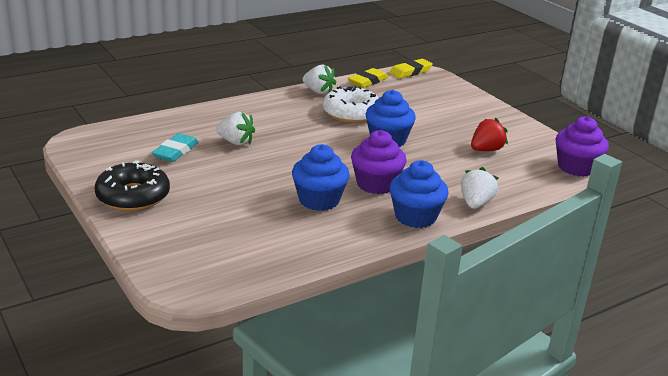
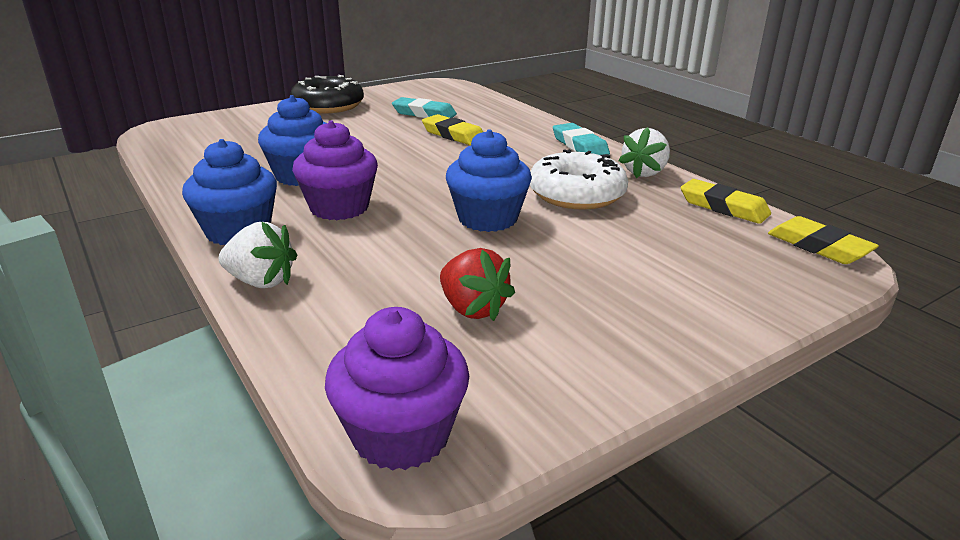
camera: 90 degrees right, 0 degrees up
(236, 142) = (453, 135): white strawberry -> yellow eraser
(268, 103) = (579, 146): none -> turquoise eraser

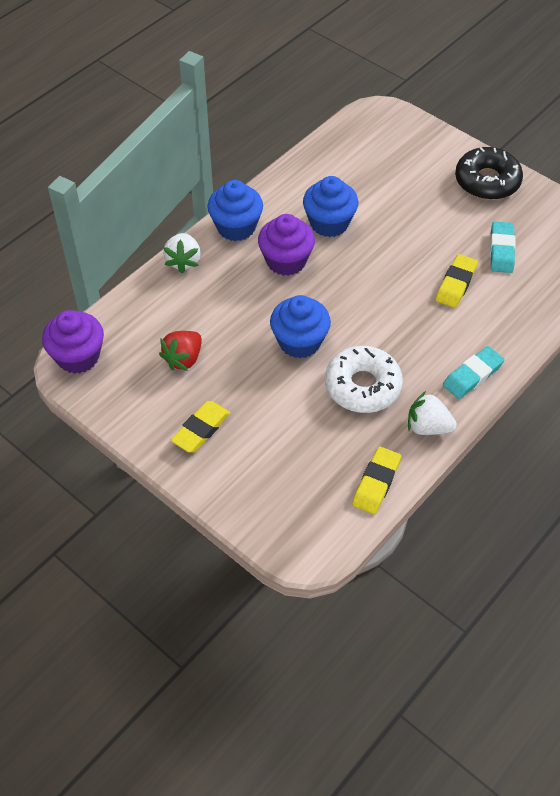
camera: 75 degrees right, 25 degrees up
(818, 246) = (326, 541): yellow eraser -> yellow eraser (201, 429)

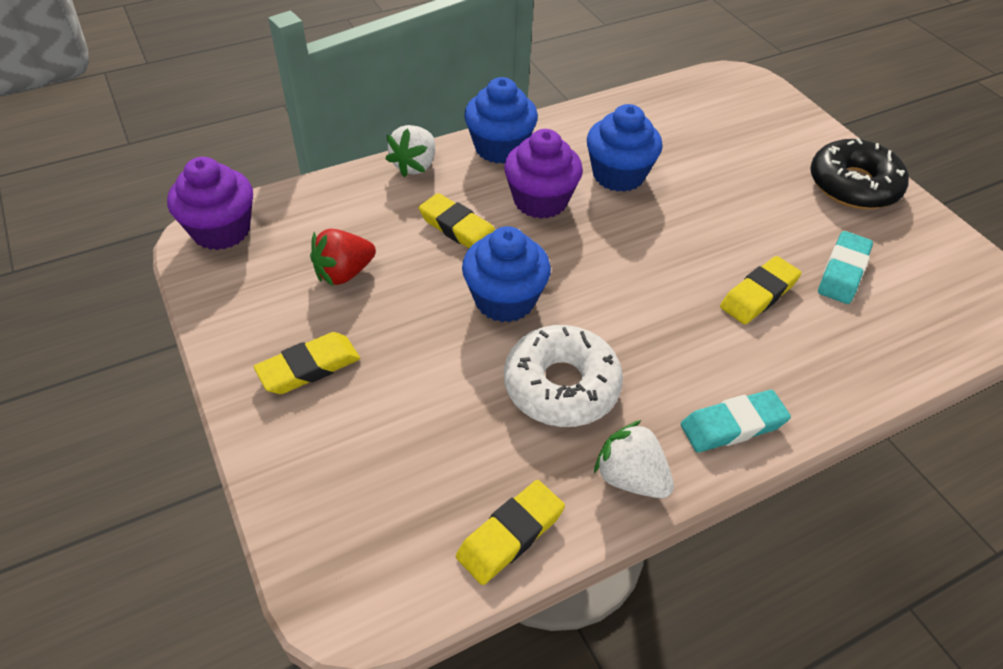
camera: 20 degrees right, 5 degrees down
(242, 300) = (459, 229): none -> yellow eraser

